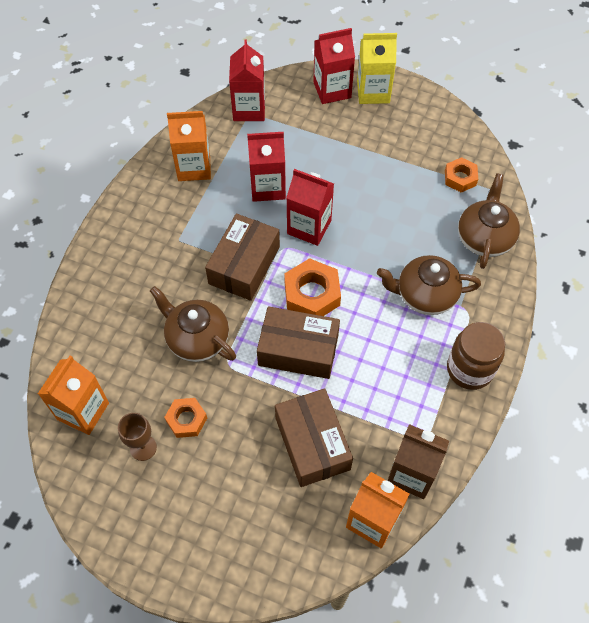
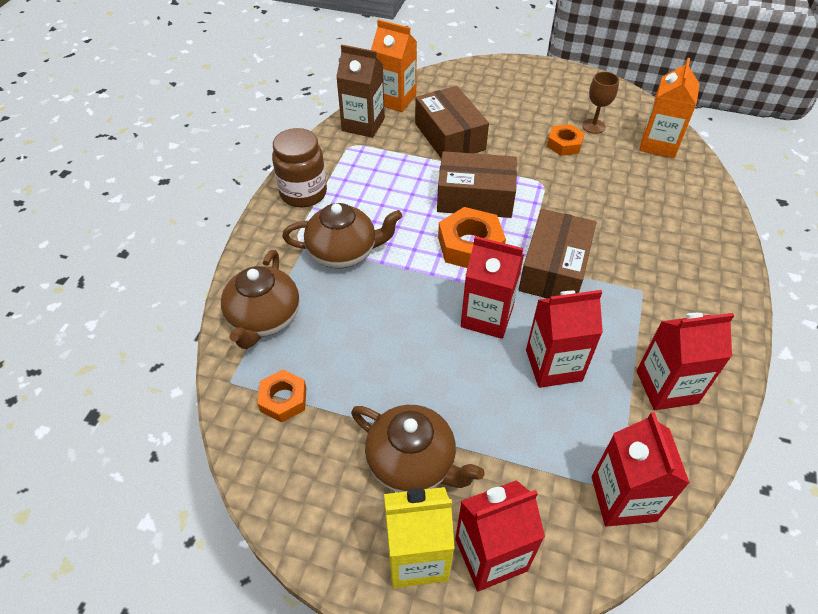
camera: 175 degrees right, 10 degrees down
(194, 167) = (666, 387): orange carton -> red carton
(197, 339) = (579, 200): brown teapot -> brown teapot (412, 463)

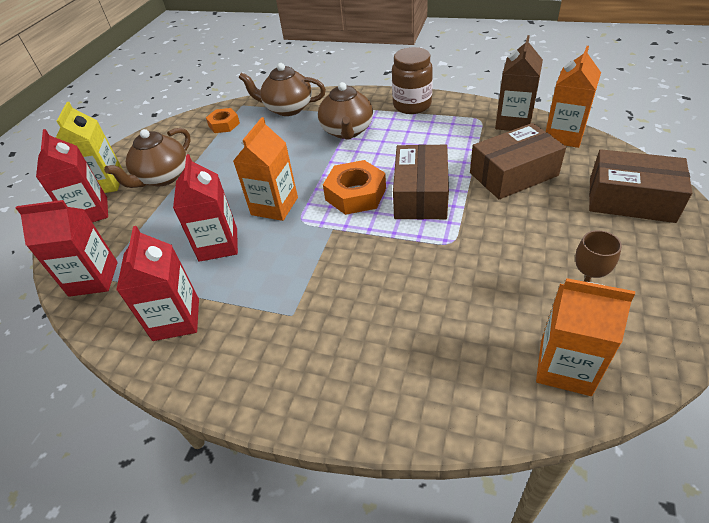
camera: 95 degrees right, 5 degrees down
(487, 316) = (274, 206): red carton -> orange carton
(554, 269) = (325, 248): brown box -> brown box (630, 199)
(564, 144) = (530, 263): orange nut -> none

